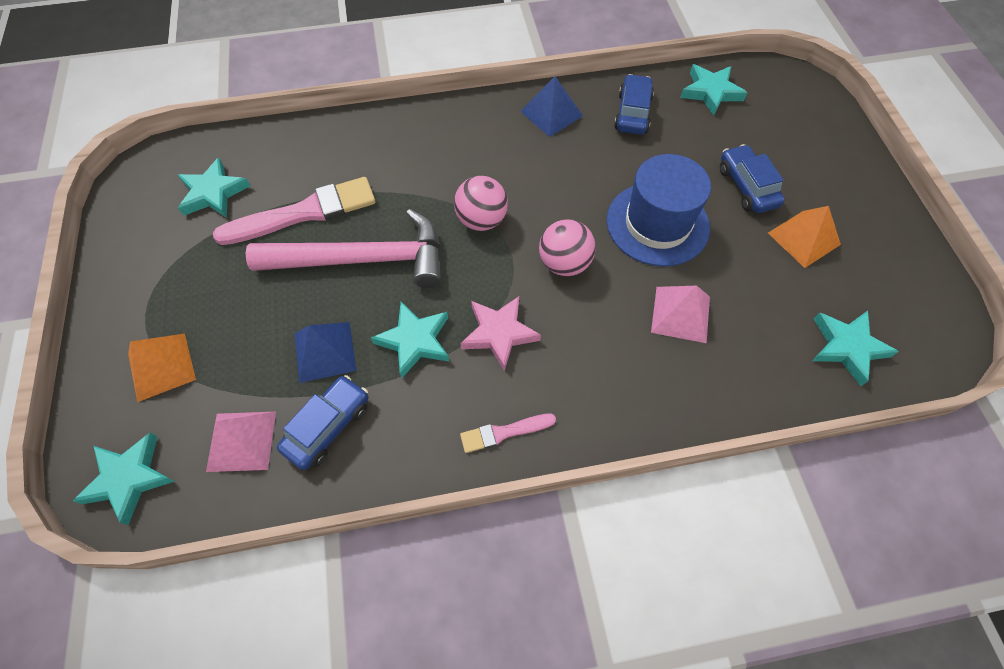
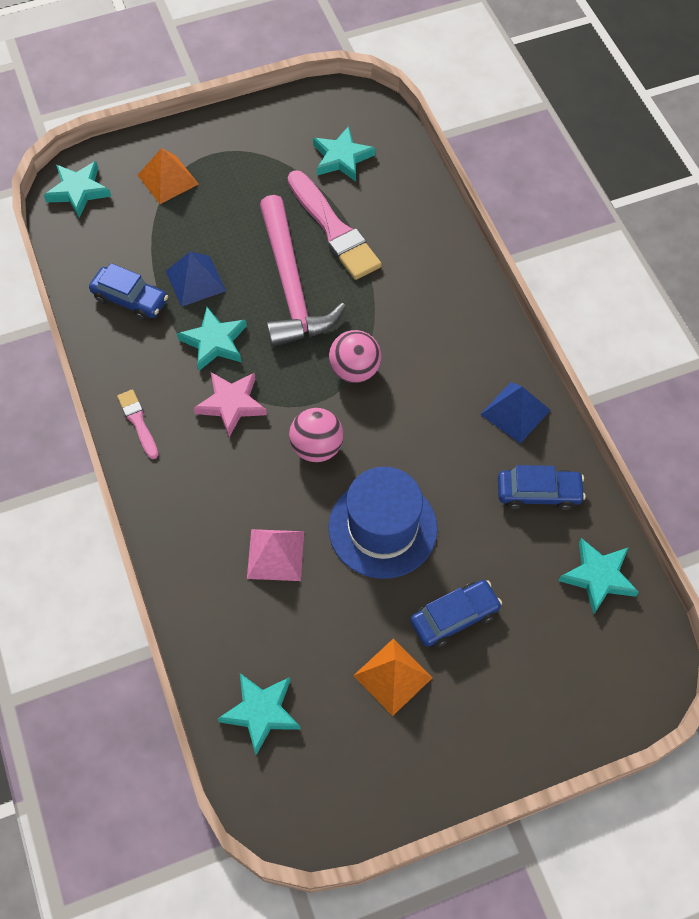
camera: 80 degrees right, 0 degrees up
(241, 441) = (113, 248): pink pyramid -> none

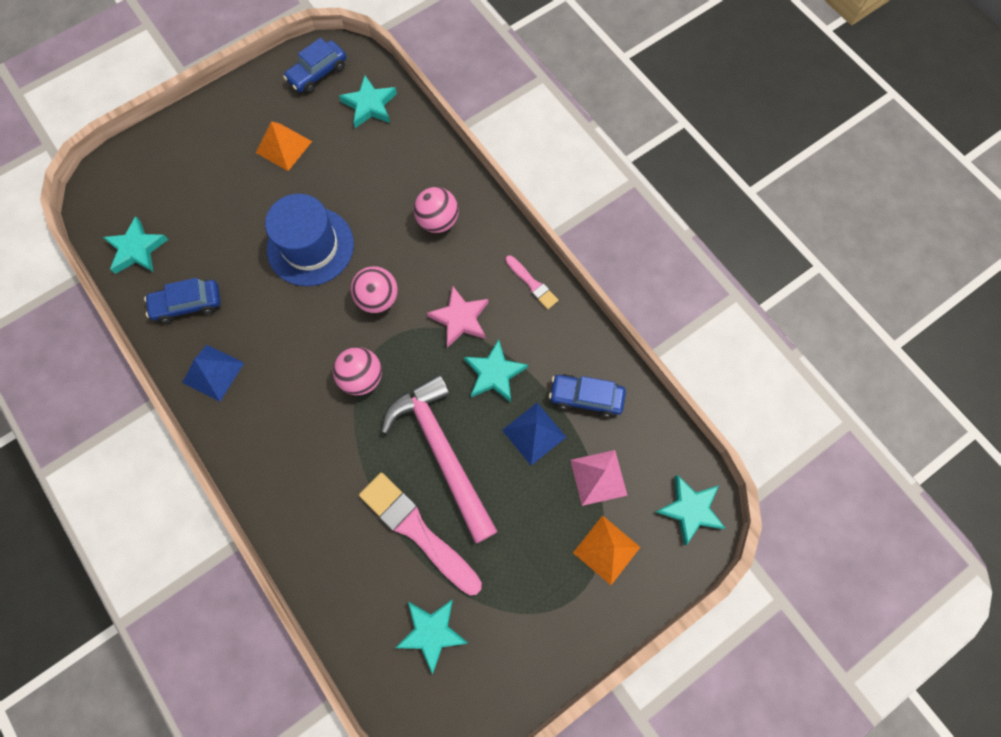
camera: 165 degrees right, 10 degrees up
(220, 522) = (438, 221): none -> pink ball
(275, 554) = (388, 207): pink pyramid -> pink pyramid (598, 477)
(454, 617) = (245, 195): blue car -> blue car (318, 73)

